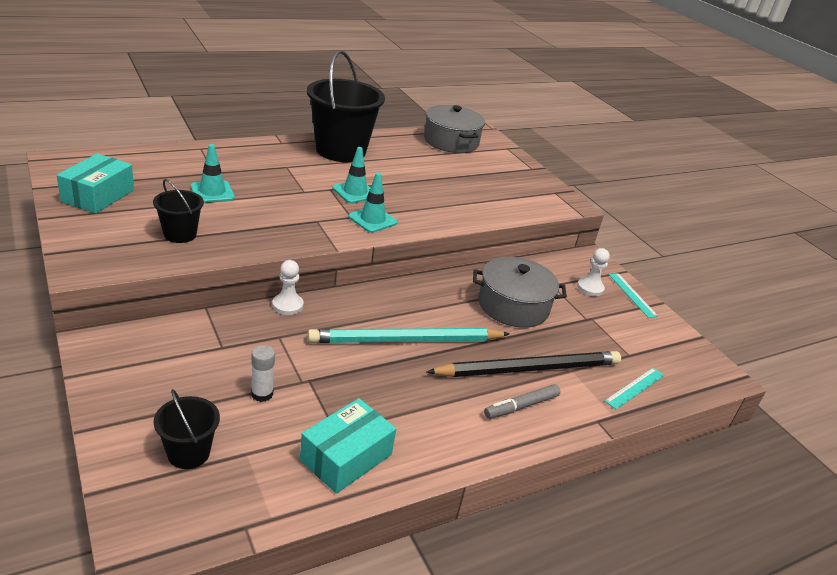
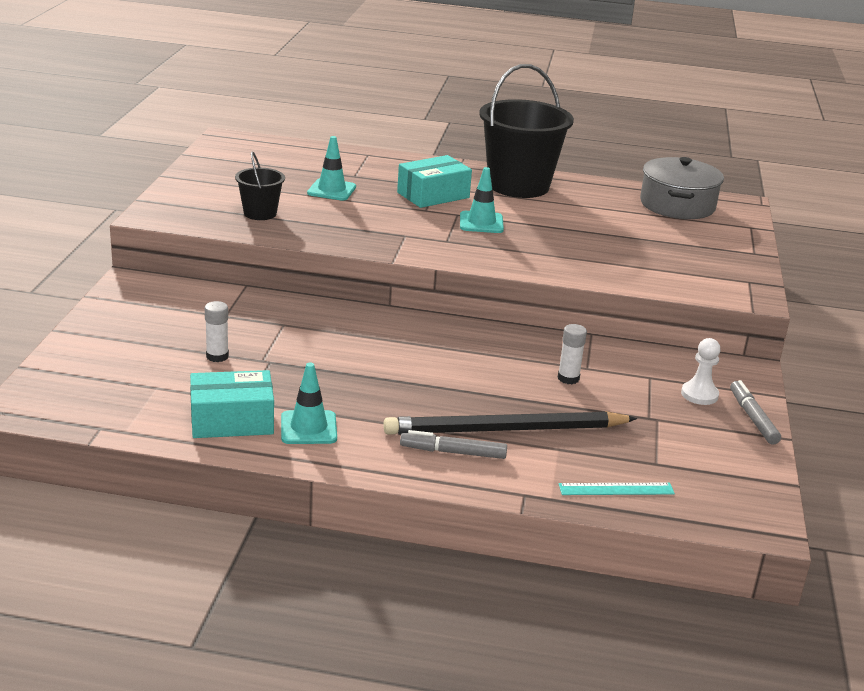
camera: 40 degrees right, 5 degrees down
(98, 196) = (227, 170): turquoise box -> turquoise box (433, 195)
(188, 453) = (114, 371): black bucket -> none
(287, 305) = (321, 305): white pawn -> none
(372, 220) = (467, 248): turquoise traffic cone -> turquoise traffic cone (308, 428)
(407, 340) = (403, 366): turquoise pencil -> none
(513, 306) = (568, 378): grey pot -> white glue stick
(528, 369) = (506, 430): black pencil -> black pencil turned 150 degrees clockwise
(632, 295) = (752, 418): turquoise ruler -> grey marker

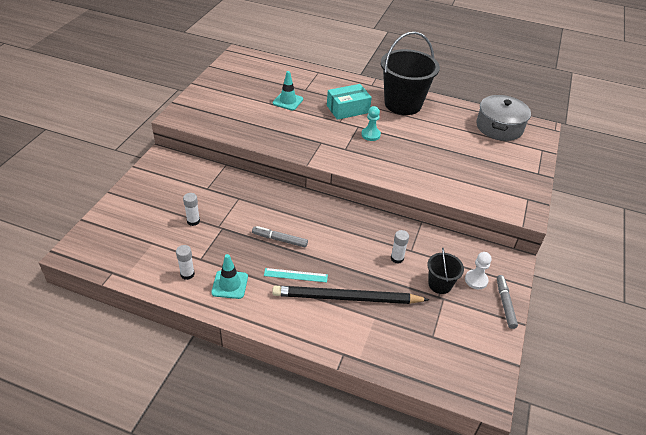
camera: 10 degrees right, 15 degrees up
(232, 420) = (187, 274): turquoise box -> white glue stick
(260, 213) = (240, 118): black bucket -> black bucket (440, 284)
(453, 452) = (309, 314): grey marker -> grey marker (279, 240)
(481, 223) = (370, 135): turquoise traffic cone -> turquoise pawn
(616, 489) = (401, 356): turquoise ruler -> turquoise ruler (295, 275)

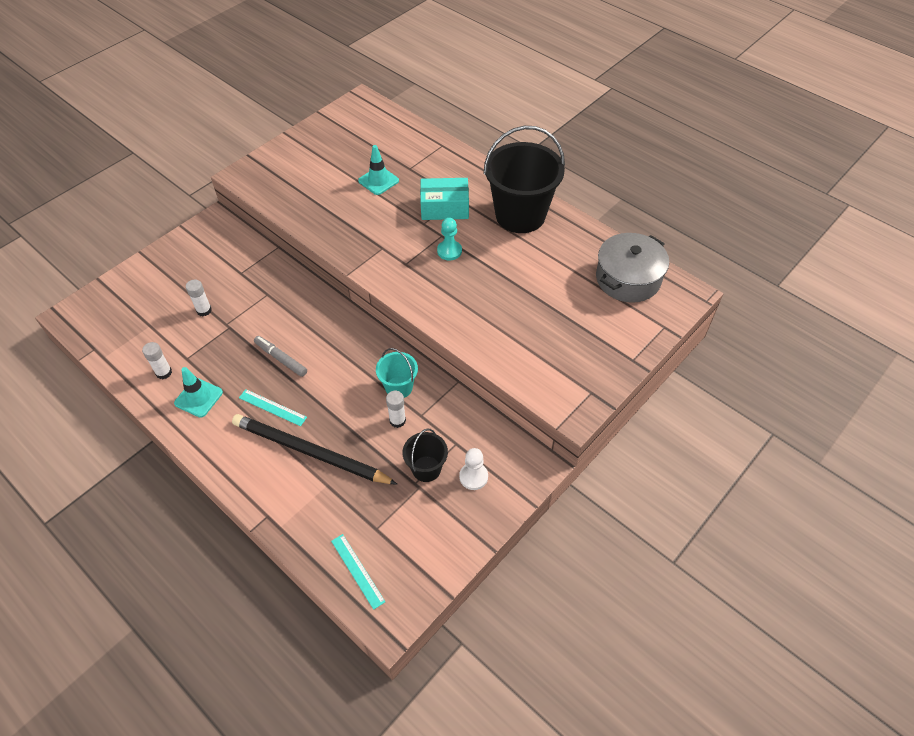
camera: 25 degrees right, 10 degrees up
(382, 236) = (399, 387): none -> turquoise bucket
(439, 370) = (357, 571): none -> turquoise ruler
(505, 304) = (488, 518): grey marker -> none

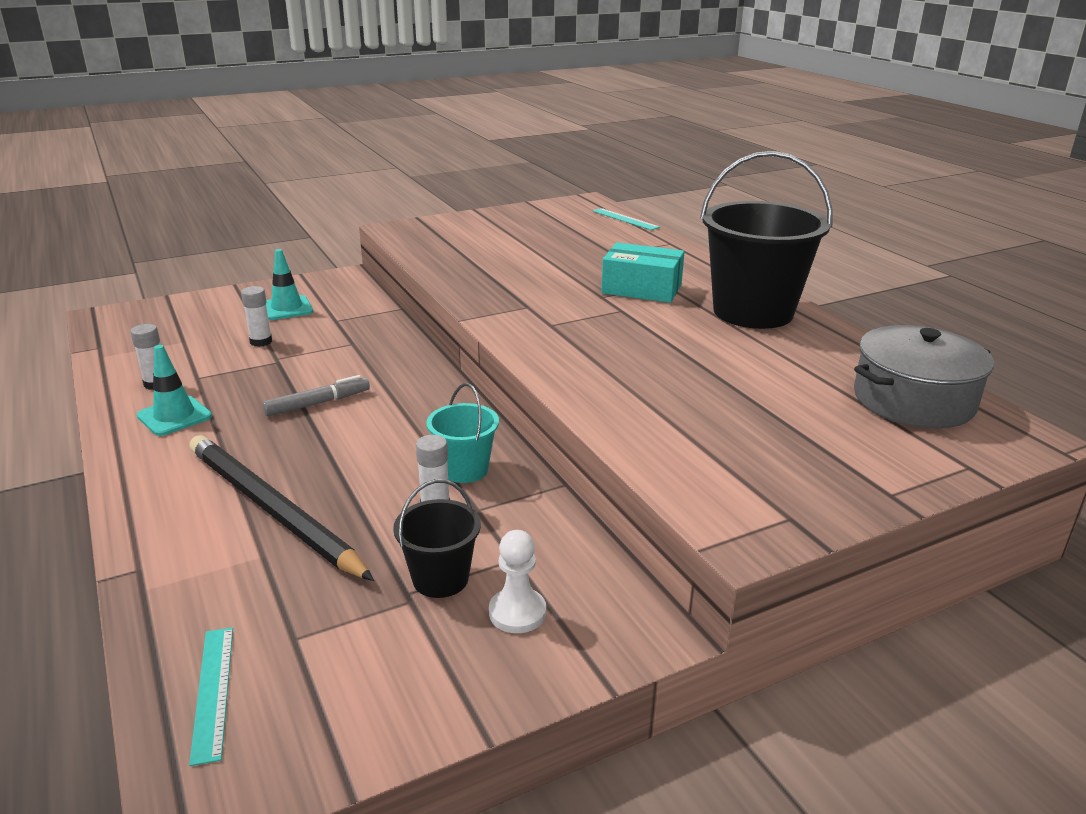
camera: 20 degrees right, 25 degrees down
(272, 407) = (262, 448): turquoise ruler -> turquoise ruler (625, 219)
(281, 359) = (317, 403): grey marker -> grey marker turned 90 degrees clockwise
(378, 181) = (564, 256): turquoise traffic cone -> turquoise traffic cone (287, 308)
(449, 251) = (624, 325): turquoise pawn -> none

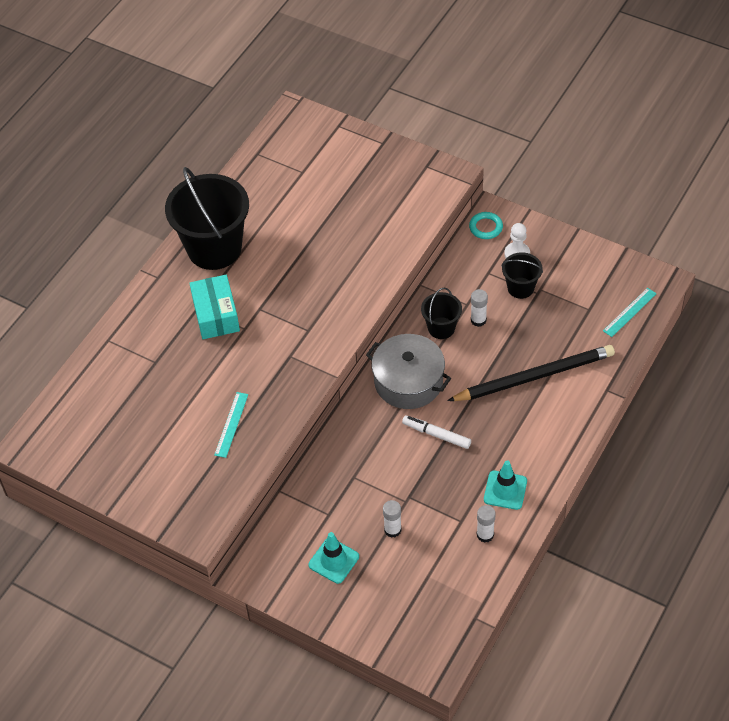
camera: 120 degrees left, 25 degrees up
(272, 510) = (534, 377): black pencil -> black pencil turned 120 degrees counterclockwise
(317, 403) = (436, 435): grey marker -> white marker
(464, 469) = (441, 328): turquoise bucket -> black bucket
(619, 605) = (485, 227): none -> turquoise ring
(625, 219) = (65, 394): turquoise ruler -> turquoise ruler (231, 424)
(913, 400) = (285, 155): grey pot -> grey pot (408, 381)

